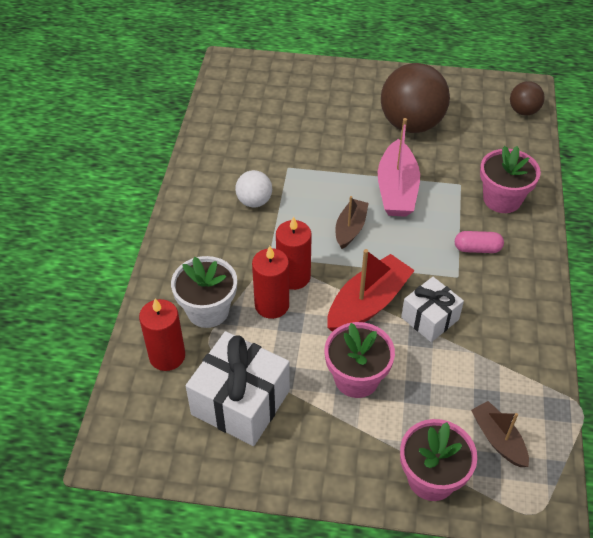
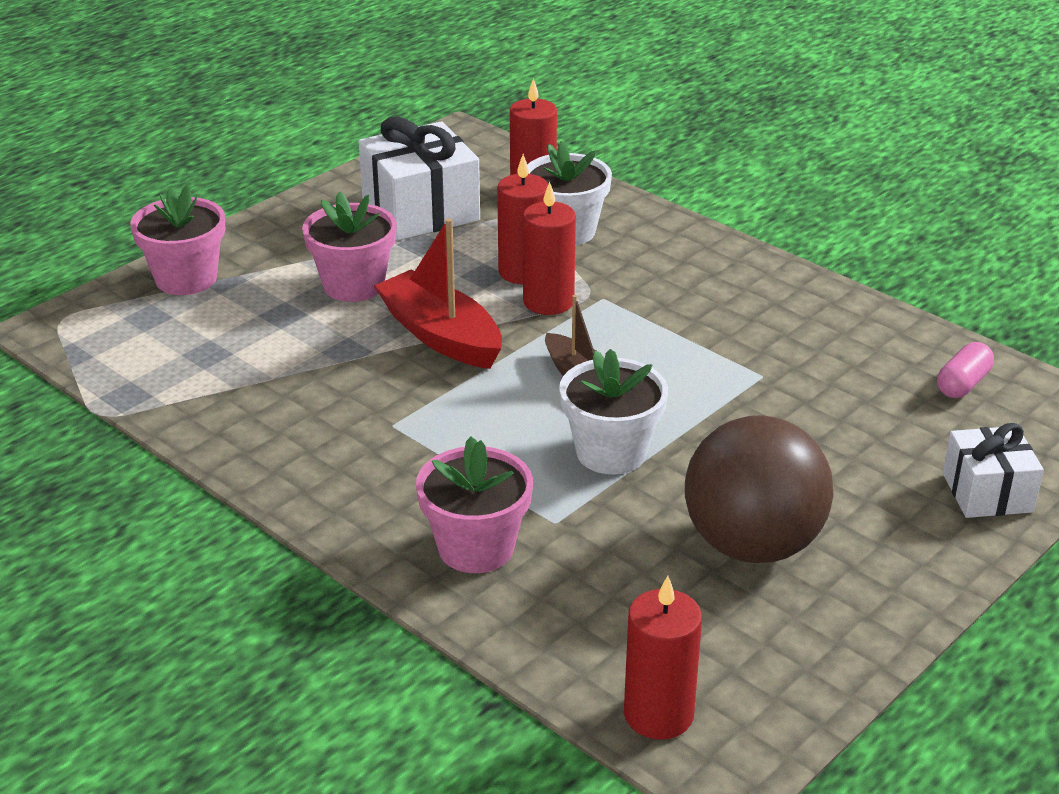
camera: 125 degrees right, 15 degrees down
(254, 201) = (717, 322): white ball -> none
(368, 303) = (441, 336): red boat -> red boat turned 150 degrees clockwise
(397, 189) = (611, 452): pink boat -> white flower pot
(430, 318) = (361, 370): white gift -> white gift (987, 492)
(477, 249) = (415, 467): pink capsule -> pink capsule (962, 384)
(498, 439) = (158, 337): brown boat -> none
(523, 111) = (658, 714): brown ball -> red candle

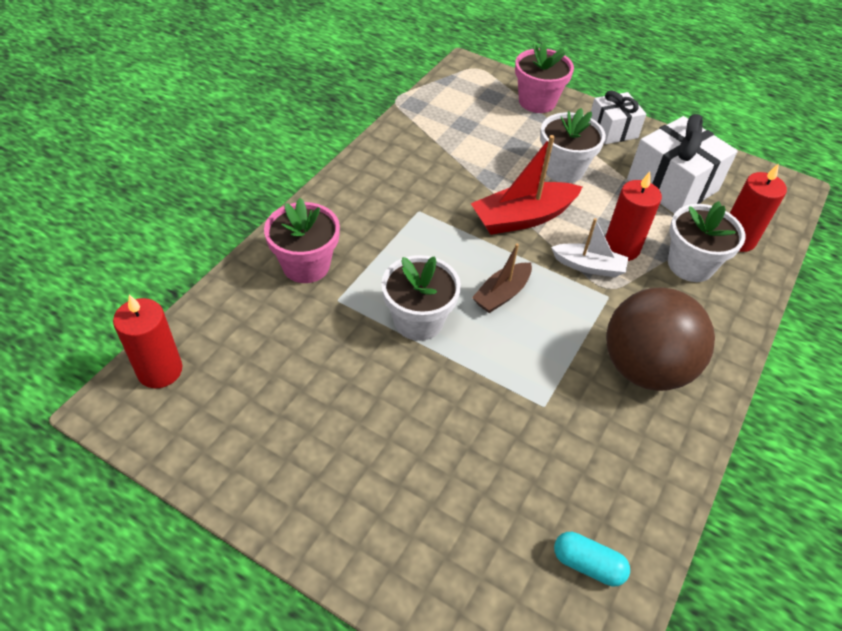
camera: 75 degrees right, 15 degrees up
(353, 285) = (563, 169): pink flower pot -> white flower pot
(441, 336) = (523, 218): red boat -> red boat turned 150 degrees counterclockwise
(548, 302) = (589, 266): red candle -> white boat
(752, 545) = (331, 411): brown ball -> brown ball (644, 368)
(962, 384) = (588, 564): pink capsule -> turquoise capsule
(987, 492) = (428, 582): white gift -> white gift (612, 130)

